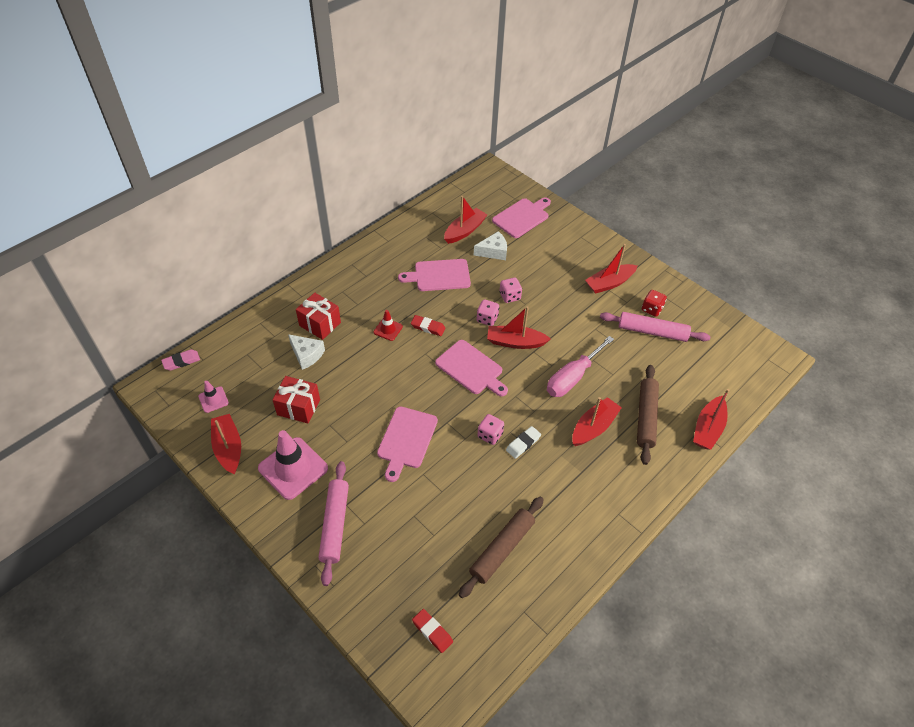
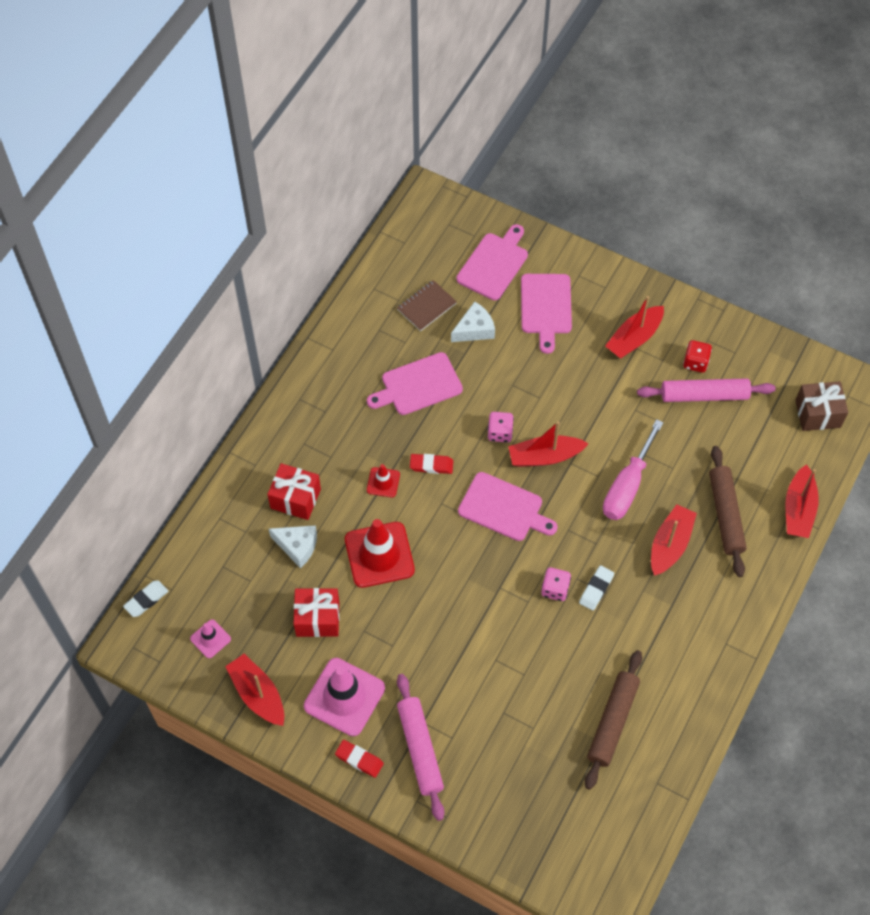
camera: 15 degrees left, 10 degrees up
(181, 361) = (146, 600): pink eraser -> white eraser
(364, 376) = (379, 555): none -> red traffic cone
(406, 440) = (461, 624): pink cutting board -> pink cutting board (546, 307)
(432, 631) = (569, 833): red eraser -> red eraser (359, 759)
(465, 231) = (426, 306): red boat -> brown notebook
(510, 296) = (517, 392): pink dice -> none
(740, 365) = (818, 414): none -> brown gift

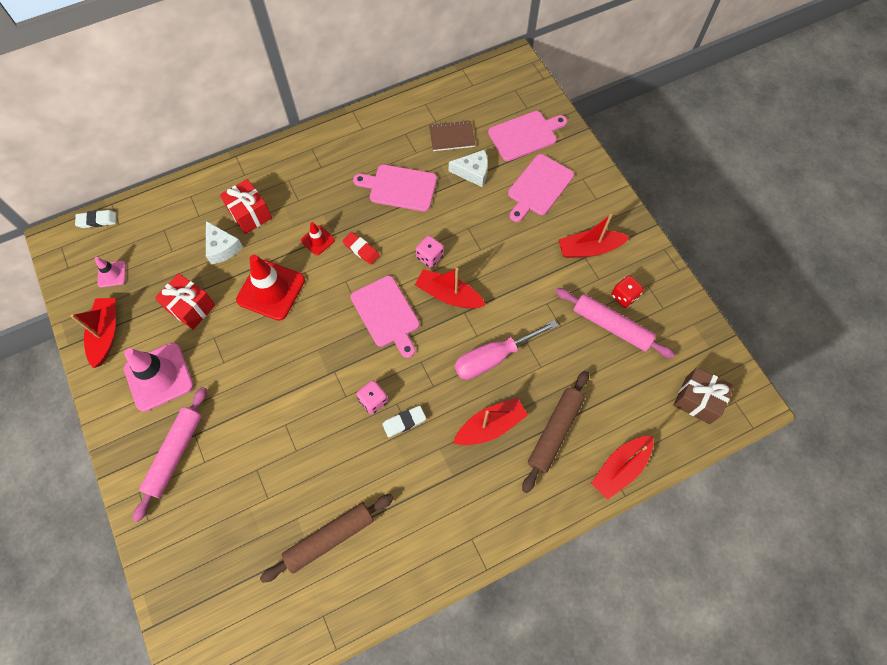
camera: 35 degrees right, 5 degrees up
(359, 759) = (128, 431): red eraser -> none

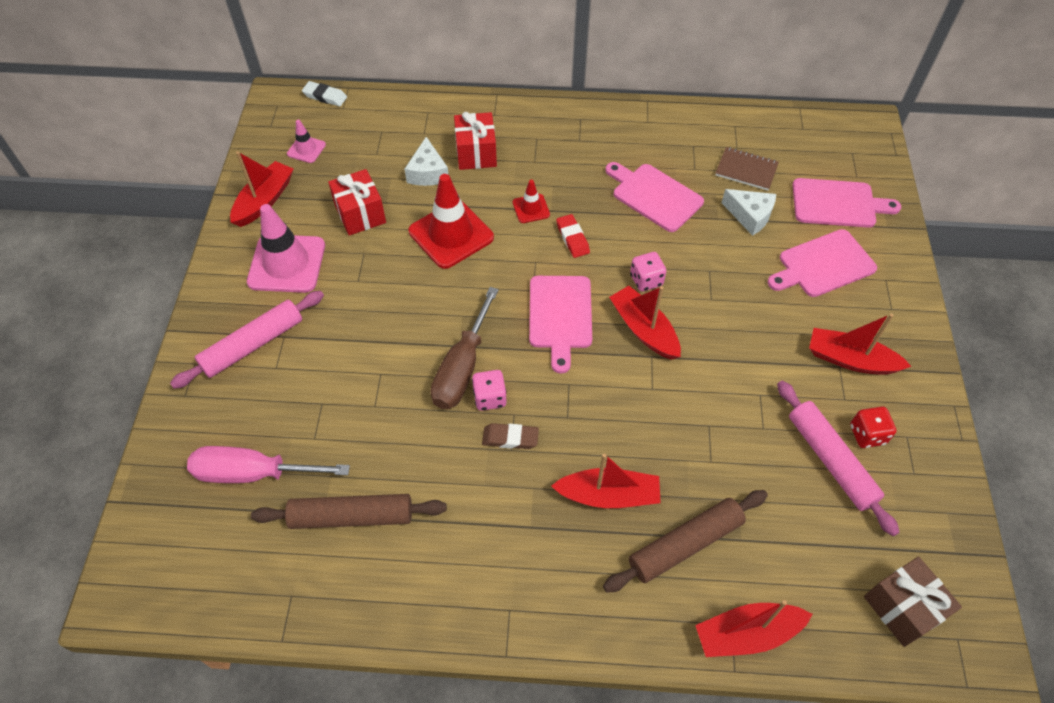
camera: 30 degrees right, 10 degrees down
(341, 389) = (462, 368): none -> brown screwdriver
(404, 422) = (510, 438): white eraser -> brown eraser
(493, 358) = (657, 422): pink screwdriver -> pink screwdriver (253, 473)

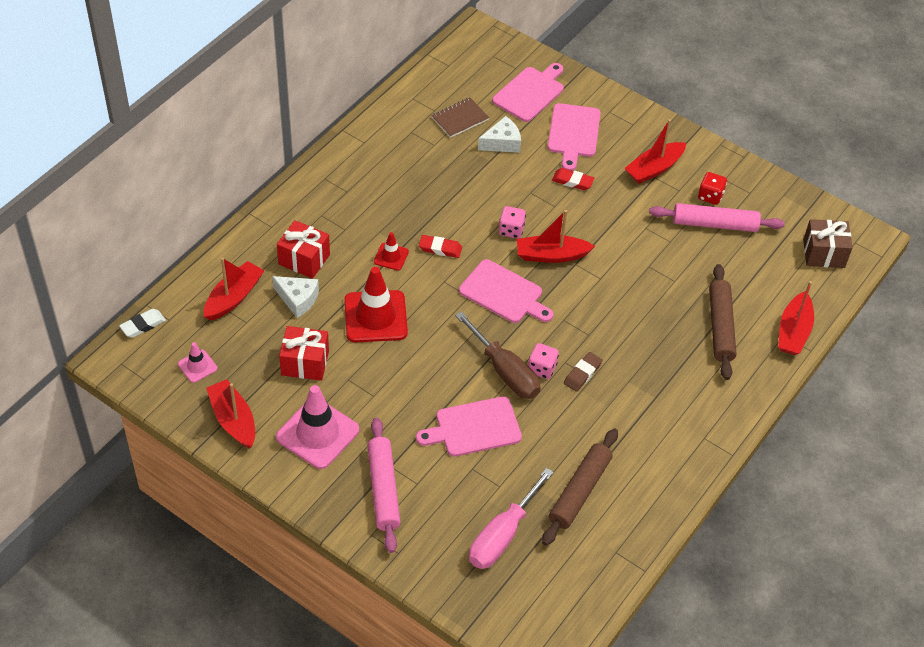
camera: 60 degrees left, 5 degrees down
(608, 495) = (661, 345): red boat -> red boat (234, 297)
(654, 196) = (440, 181): pink cutting board -> pink cutting board (474, 427)
(758, 297) = (572, 181): none -> red eraser

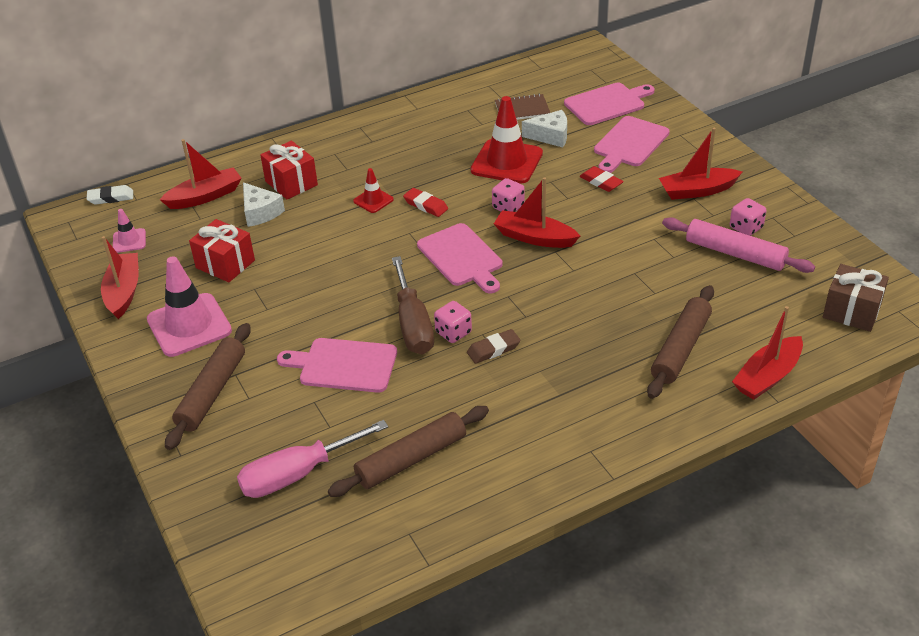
camera: 30 degrees right, 10 degrees down
(375, 317) = (321, 244): red traffic cone -> red traffic cone (506, 162)
(383, 489) = (212, 392): pink rolling pin -> brown rolling pin
(710, 196) = (746, 228): red dice -> pink dice

